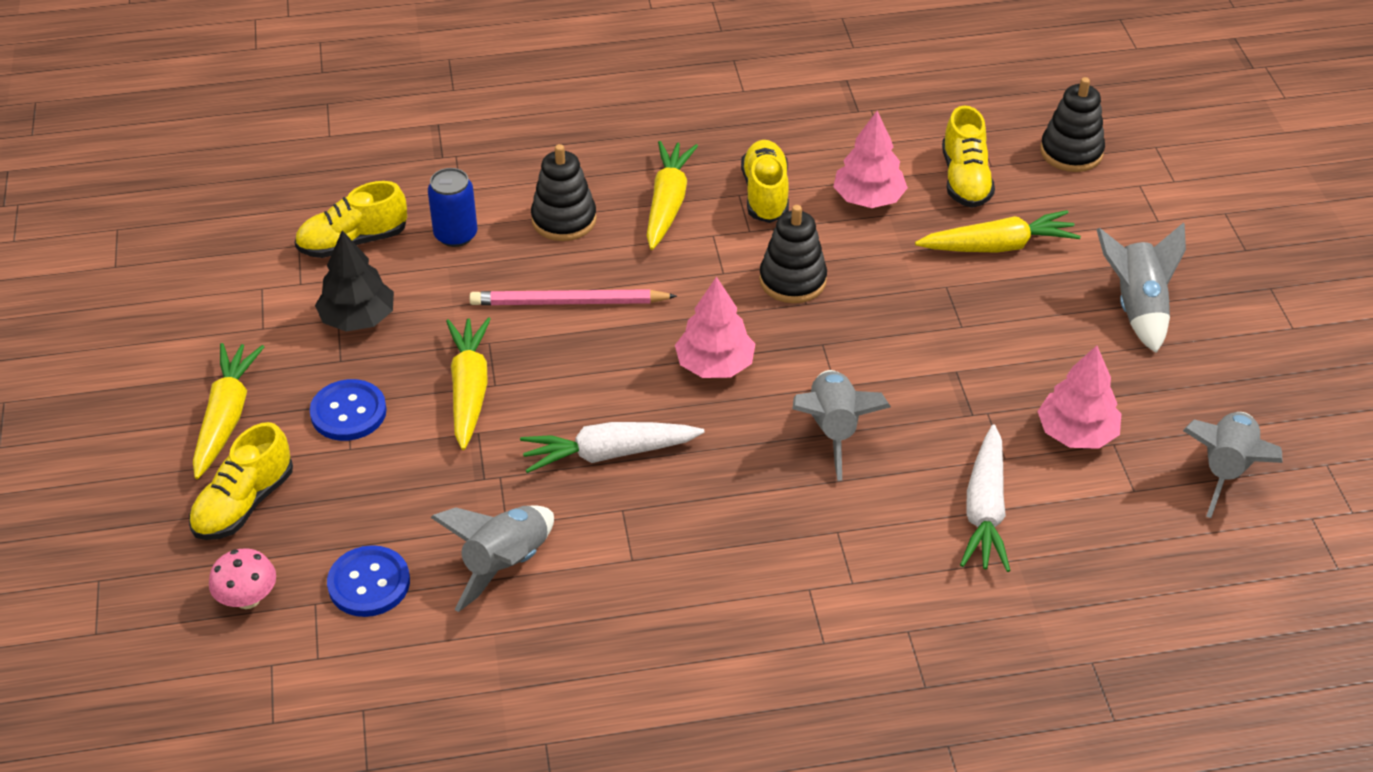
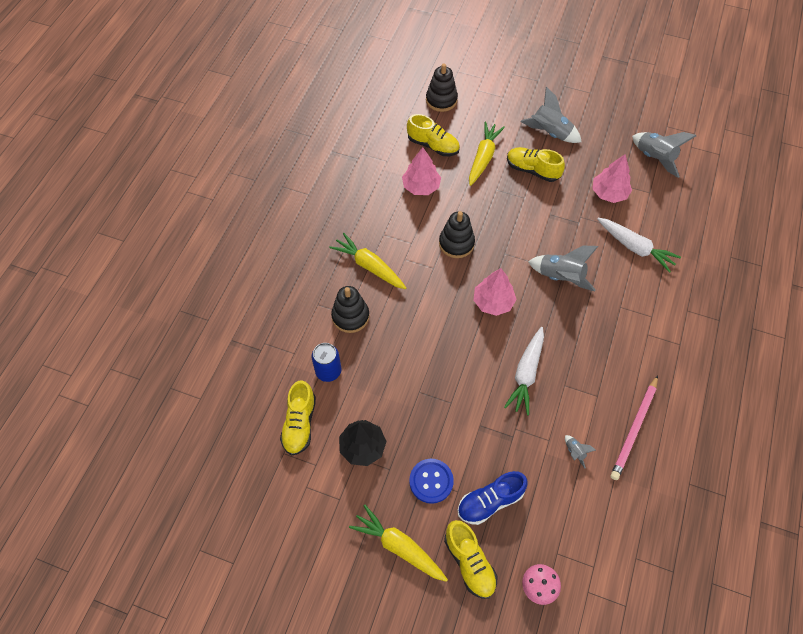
camera: 60 degrees left, 15 degrees up
(355, 491) = (490, 501): none -> blue shoe
(369, 583) = (556, 521): blue button -> none
(469, 390) = (448, 416): yellow carrot -> none
(506, 565) = (574, 452): grey rocket -> grey rocket, size x0.46
(568, 302) = (413, 343): pink pencil -> pink pencil (634, 429)
(765, 194) = (390, 224): yellow shoe -> yellow shoe (532, 170)

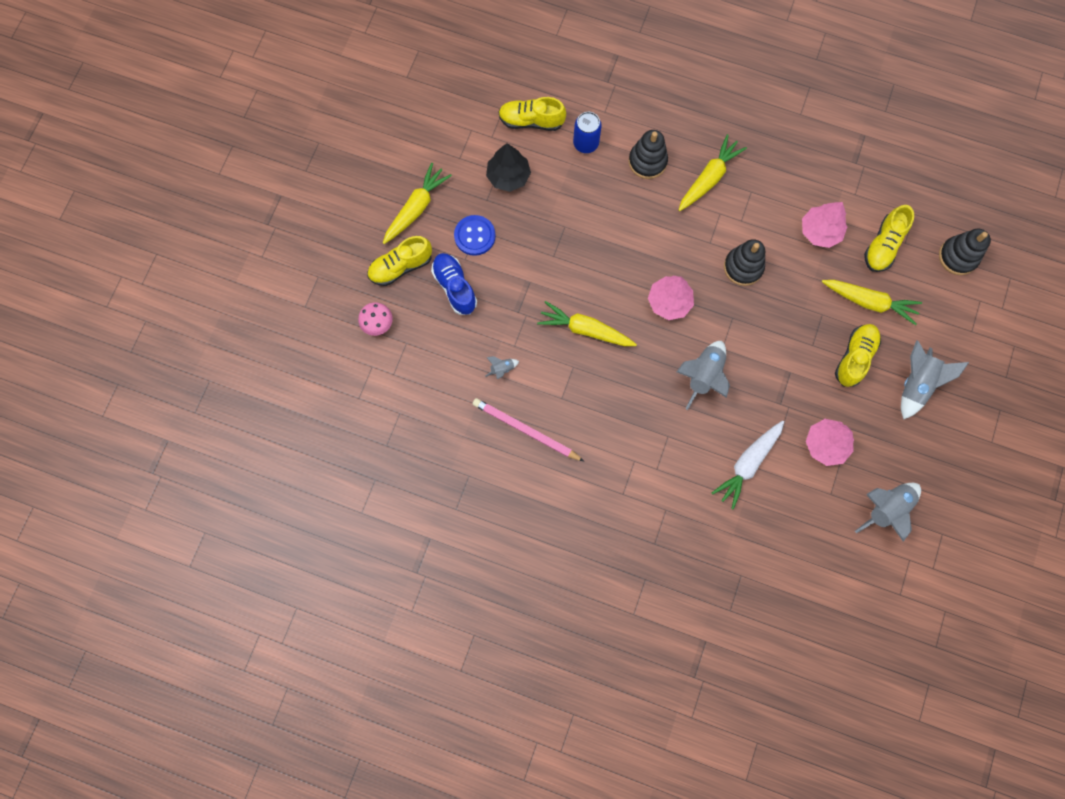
camera: 90 degrees right, 15 degrees up
(526, 374) = (585, 329): white carrot -> yellow carrot

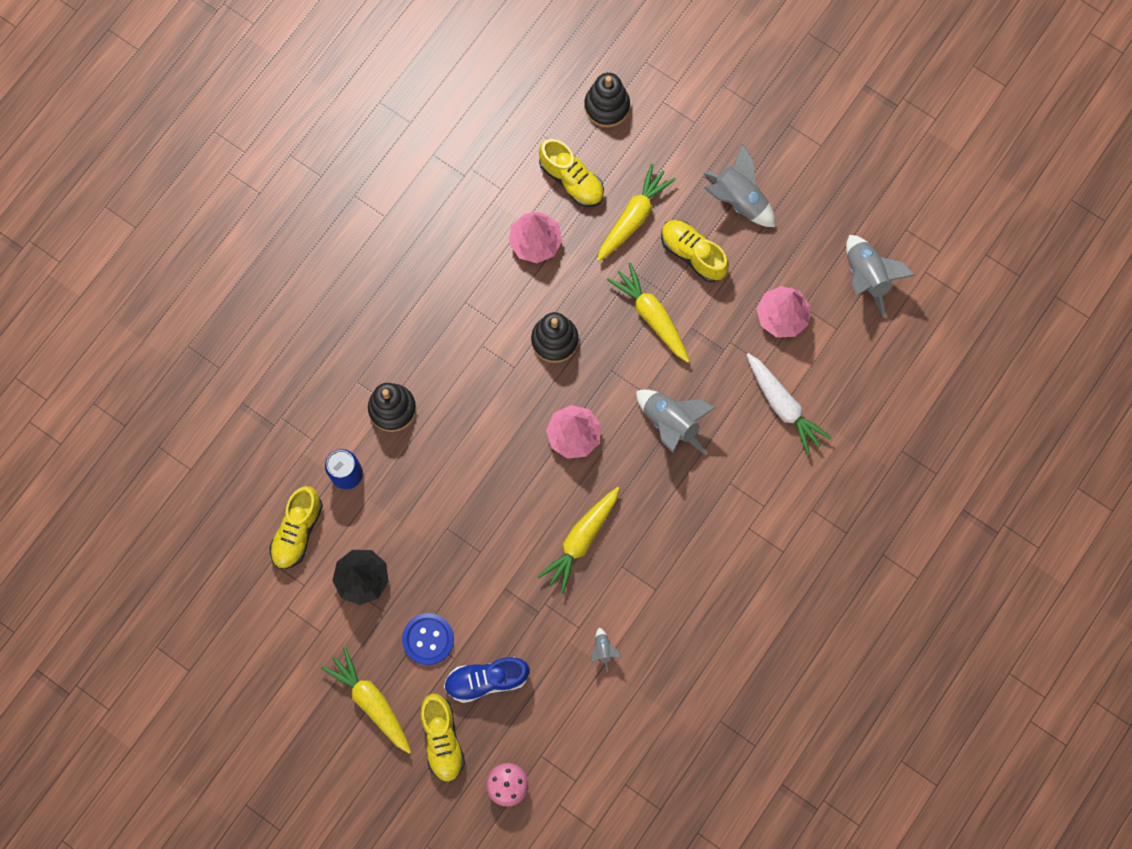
camera: 75 degrees left, 0 degrees up
(525, 430) = (683, 641): pink pencil -> none
(709, 178) = (434, 345): yellow carrot -> yellow carrot (651, 316)

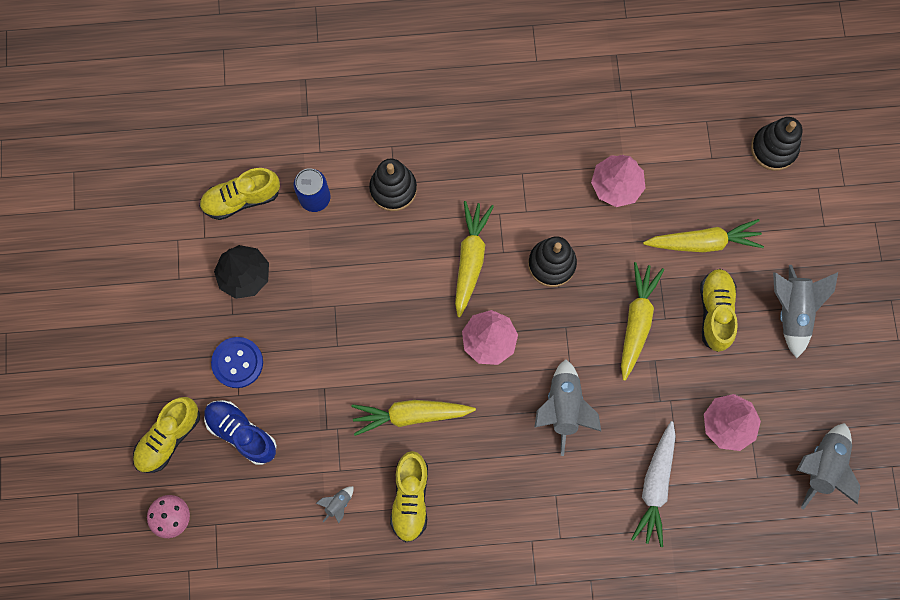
camera: 50 degrees right, 0 degrees up
(371, 702) = (155, 360): yellow carrot -> yellow carrot (470, 259)
(571, 180) = (690, 171): yellow shoe -> yellow shoe (410, 498)

